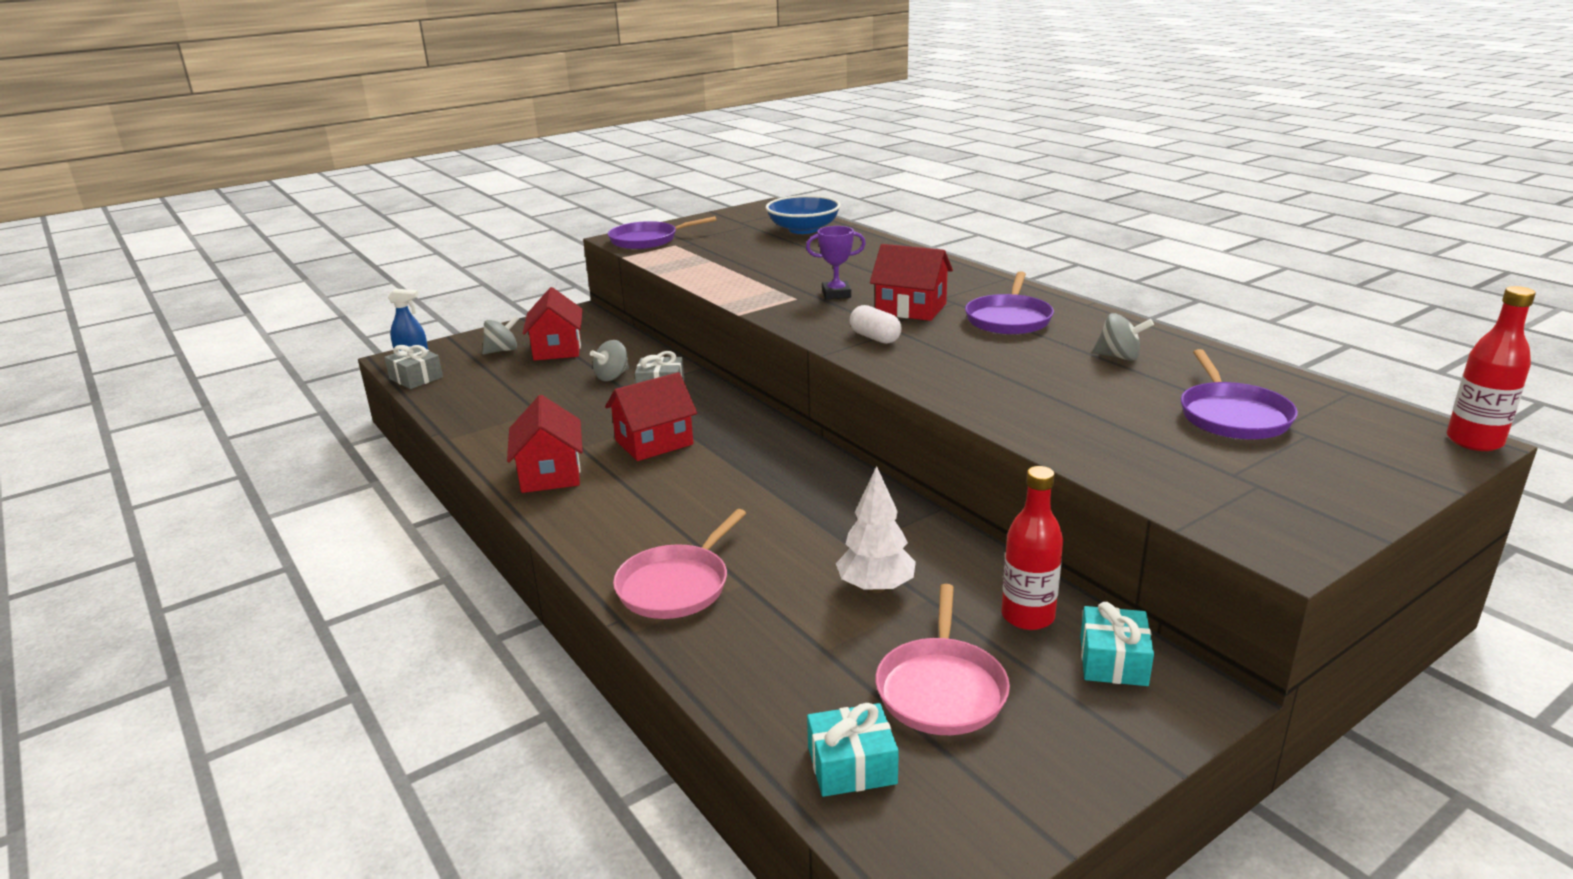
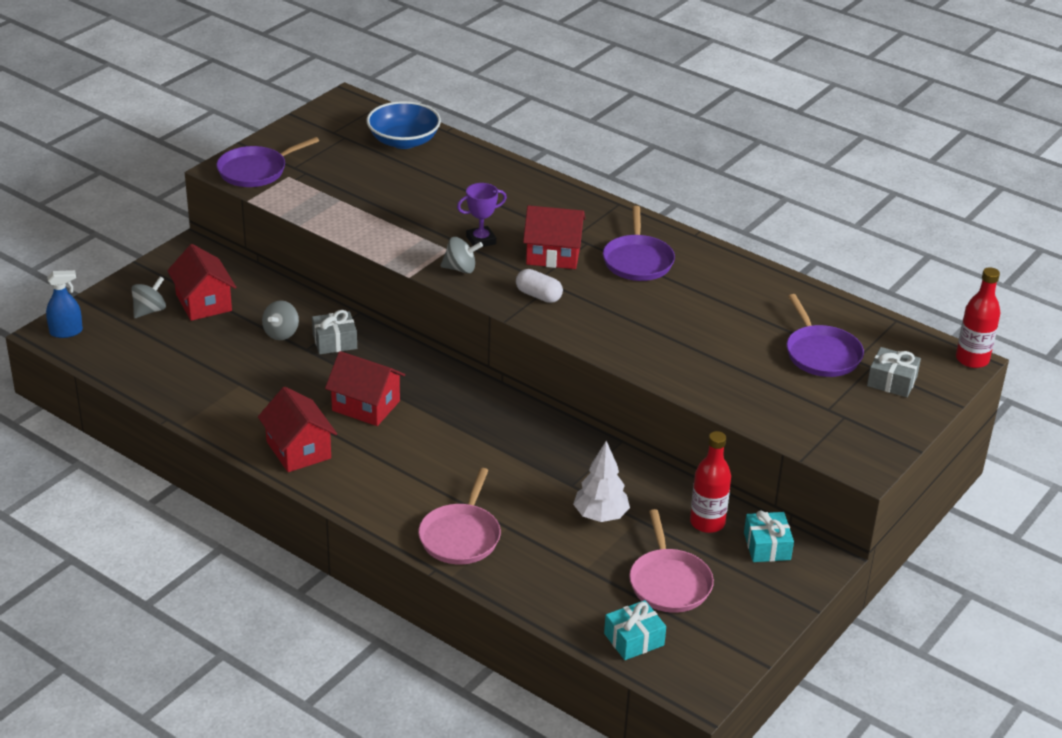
camera: 20 degrees left, 10 degrees up
(416, 378) = (90, 356): grey gift -> grey gift (892, 381)
(654, 442) = (366, 406): red house -> red house turned 75 degrees clockwise
(1119, 357) = (733, 299): grey spinning top -> grey spinning top (460, 269)

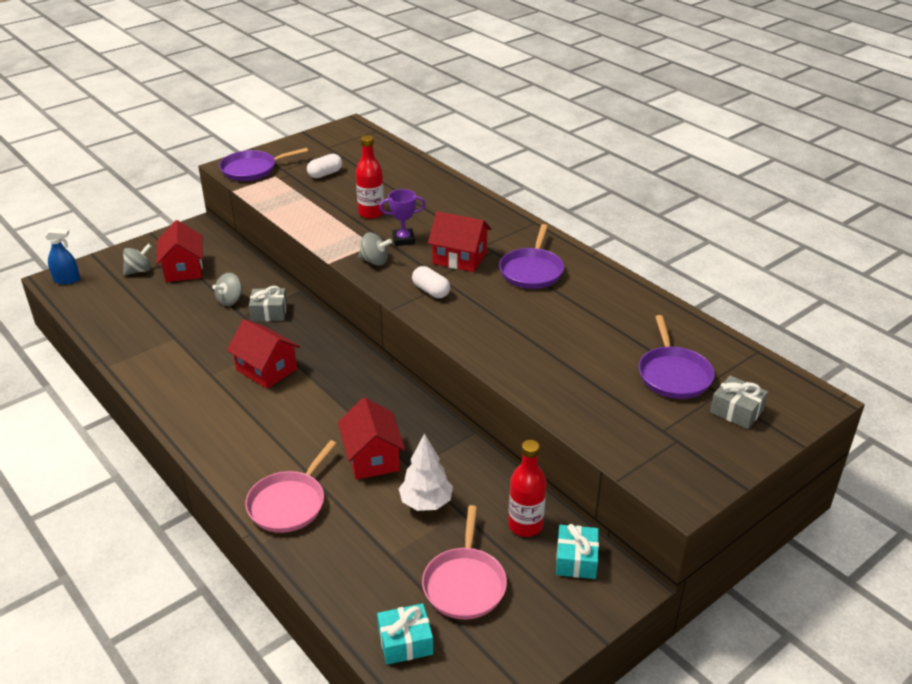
camera: 15 degrees right, 0 degrees up
(298, 450) = (190, 401): red house -> red house (372, 458)
(348, 168) = (325, 174): none -> white capsule
(403, 141) = (379, 158): blue bowl -> none
(972, 359) = (825, 399): red bottle -> red bottle (371, 213)

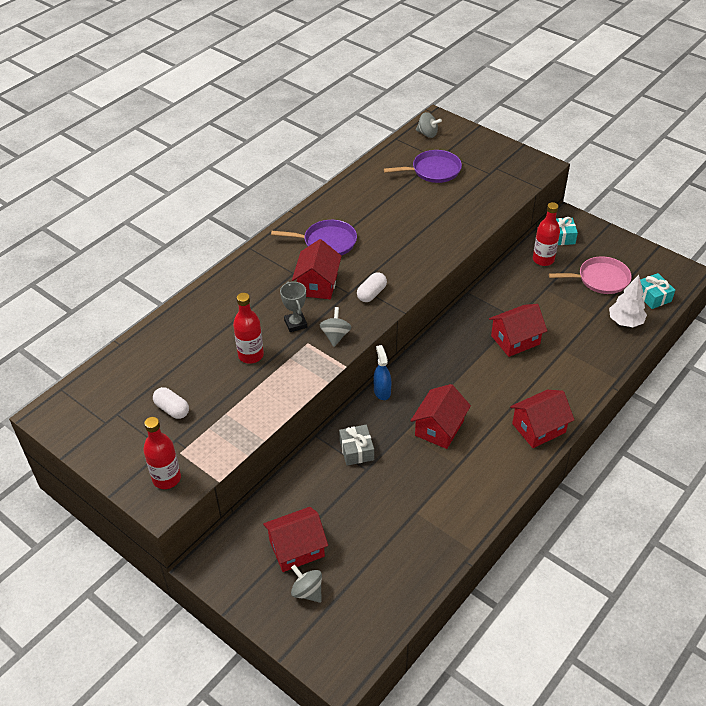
camera: 100 degrees left, 10 degrees up
(67, 280) = (340, 660): blue spray bottle -> blue spray bottle (382, 391)
(223, 446) = (538, 428): none -> red house
(230, 300) = (344, 487): grey spinning top -> grey spinning top (427, 134)
(251, 169) = (166, 478): purple pan -> red bottle
(289, 503) = (577, 373): pink pan -> none
(403, 240) = (295, 324): purple trophy -> grey trophy
(426, 503) = (545, 306): white tree -> white tree (625, 322)
(736, 411) = (459, 147): grey gift -> none

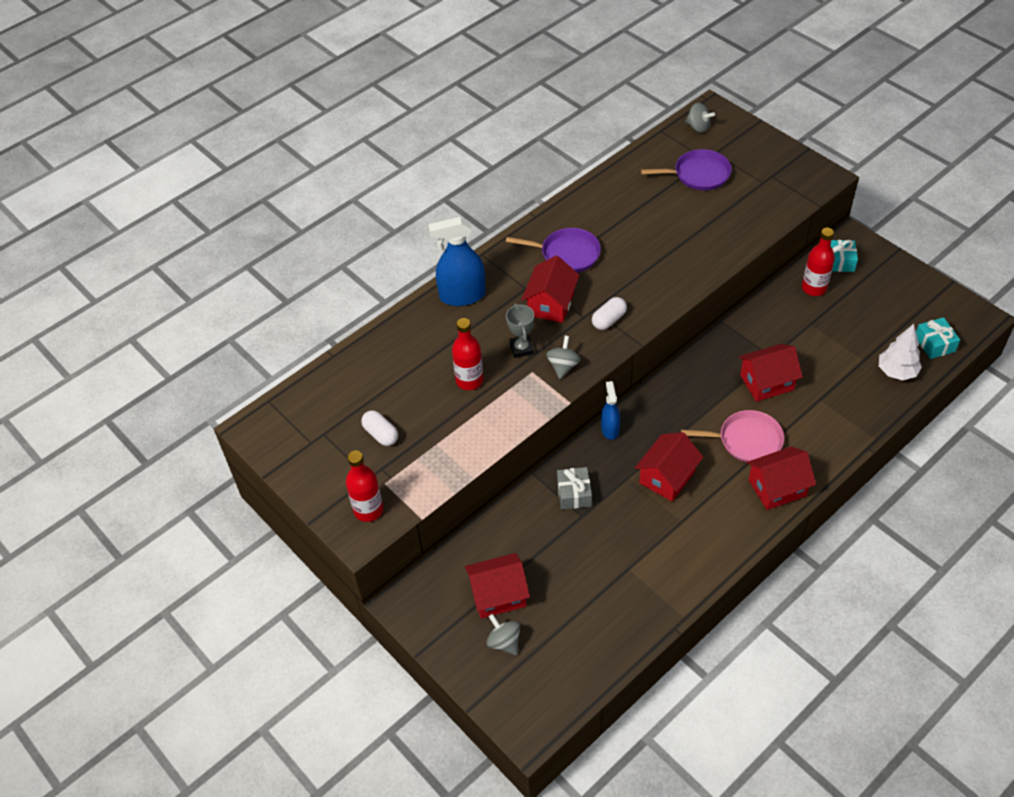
camera: 10 degrees right, 5 degrees up
(236, 284) = (462, 296): none -> blue spray bottle
(600, 279) = (877, 317): pink pan -> pink pan (746, 440)

